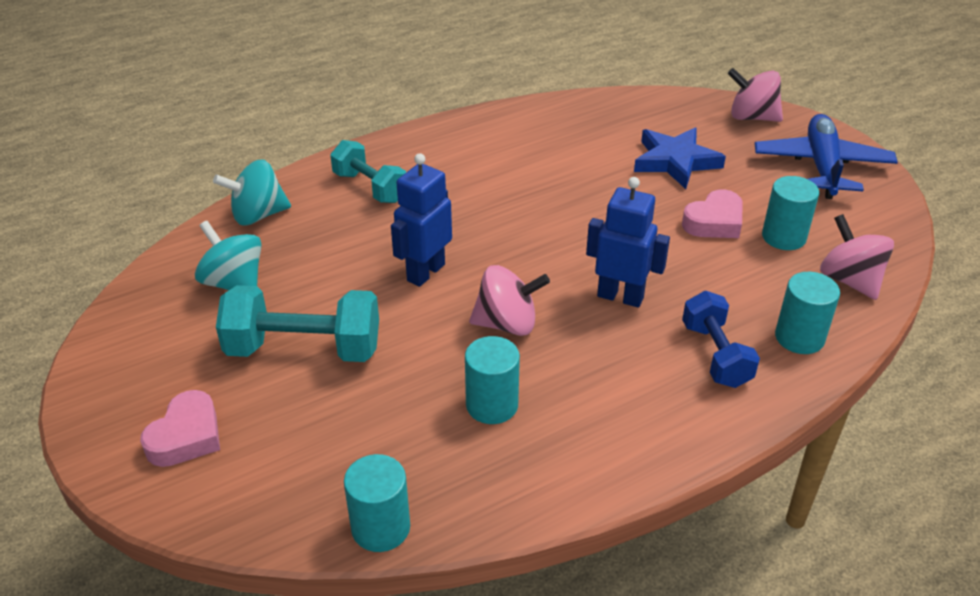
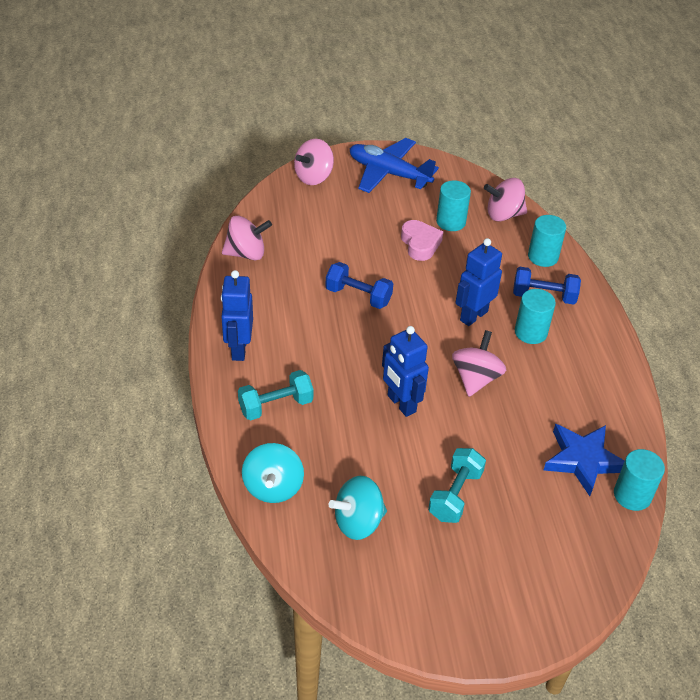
camera: 70 degrees left, 5 degrees up
(186, 436) = (519, 584): pink heart -> none
(304, 349) = (455, 495): turquoise dumbbell -> turquoise dumbbell, size x0.66
(435, 144) = (238, 349): none -> blue robot
(492, 405) = (548, 411): turquoise cylinder -> turquoise cylinder (530, 332)
(578, 198) = (358, 296): none -> blue dumbbell
(580, 110) = (246, 253): none -> pink spinning top
(675, 161) = (343, 233): blue star -> blue star (583, 460)

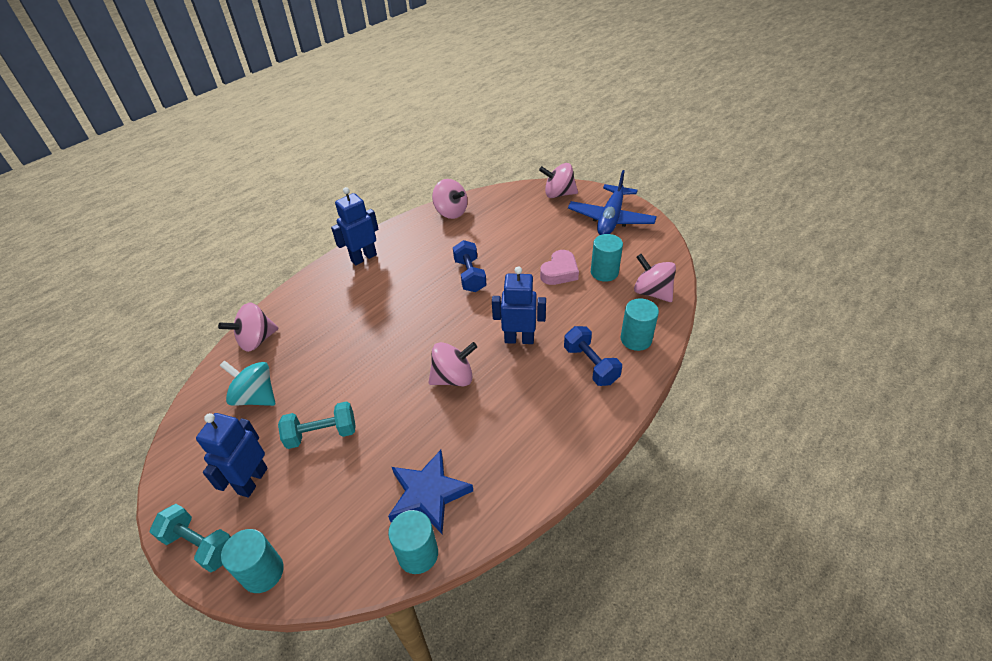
camera: 55 degrees right, 0 degrees up
(273, 487) = (256, 340): turquoise spinning top -> pink spinning top
(276, 406) = (329, 300): turquoise dumbbell -> turquoise dumbbell (200, 545)
(389, 173) = (611, 219): blue plane -> blue plane turned 150 degrees counterclockwise
(401, 404) = (387, 354): blue robot -> blue robot (252, 480)
(530, 332) = (540, 380): turquoise cylinder -> turquoise cylinder (263, 572)

